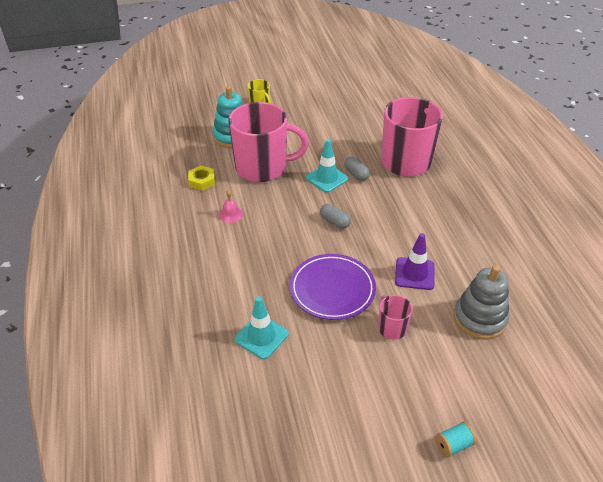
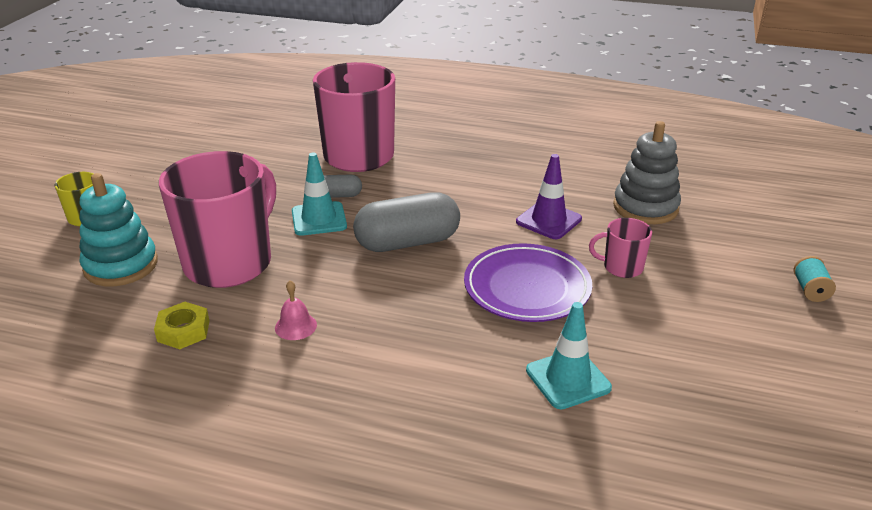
camera: 60 degrees left, 10 degrees down
(334, 222) = (407, 242): grey capsule -> grey capsule, size x2.02

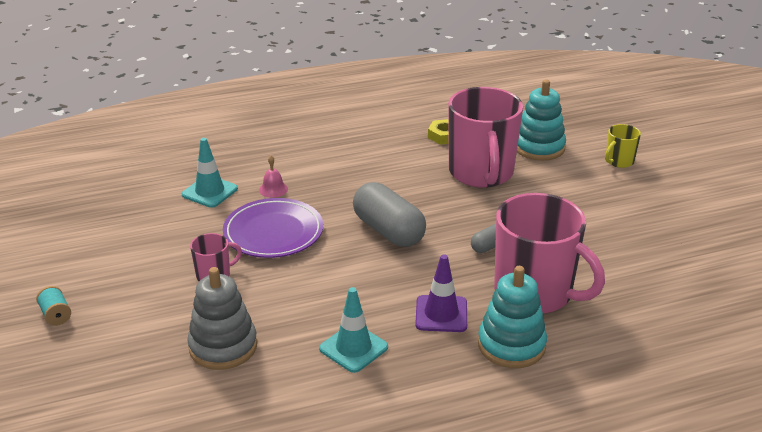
camera: 145 degrees right, 0 degrees up
(295, 326) = (389, 159): pink bell -> pink bell (273, 189)
(319, 219) = (474, 222): turquoise traffic cone -> turquoise traffic cone (353, 348)
(407, 242) = (388, 231): grey capsule -> grey capsule turned 75 degrees counterclockwise
(422, 137) = (511, 345): none -> turquoise stacking toy
(548, 220) = (300, 294): purple traffic cone -> purple traffic cone (441, 314)

